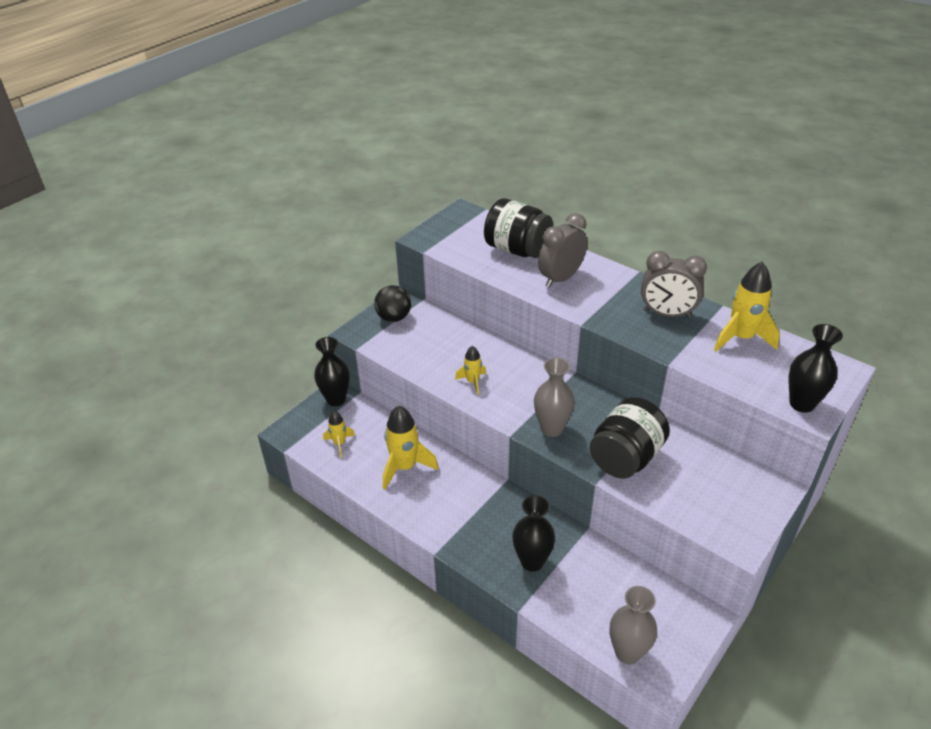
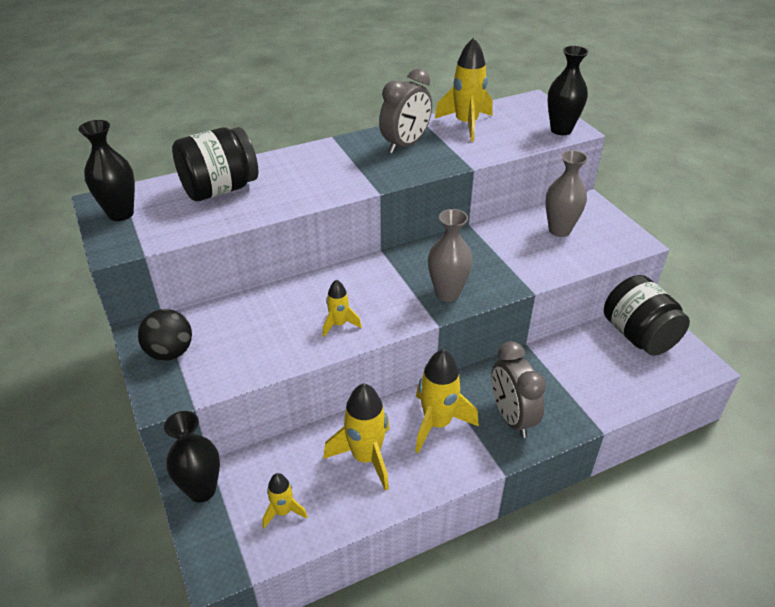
camera: 65 degrees left, 0 degrees up
(460, 496) = (437, 423): none -> yellow rocket
(532, 561) = (549, 399): black vase -> black vase (121, 214)
(560, 278) = (297, 180): grey clock -> grey clock (511, 417)
(625, 457) = (512, 263): black jar -> black jar (638, 336)
(627, 652) = (671, 375): grey vase -> grey vase (559, 230)

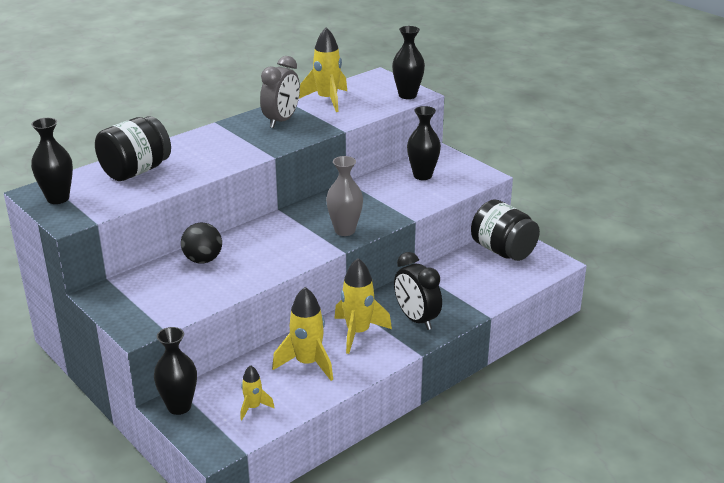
camera: 15 degrees left, 10 degrees down
(170, 352) = (128, 302): black ball -> black ball (203, 260)
(339, 324) = (263, 263): yellow rocket -> none
(511, 417) = (416, 319): grey clock -> black clock
(559, 230) = (422, 175): grey vase -> black vase

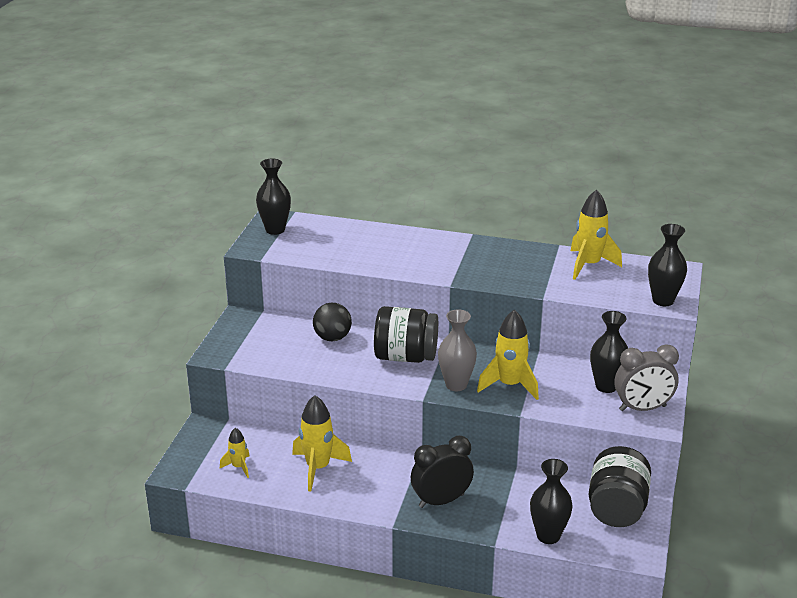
camera: 55 degrees right, 0 degrees up
(136, 171) = (350, 239): black jar -> black jar (405, 356)
(179, 407) = (208, 431): black vase -> black vase (548, 536)
(281, 120) = (517, 261): grey clock -> grey clock (642, 408)
(358, 333) = (386, 476): yellow rocket -> yellow rocket (509, 385)
(416, 319) = (441, 501): black clock -> black clock turned 45 degrees clockwise

